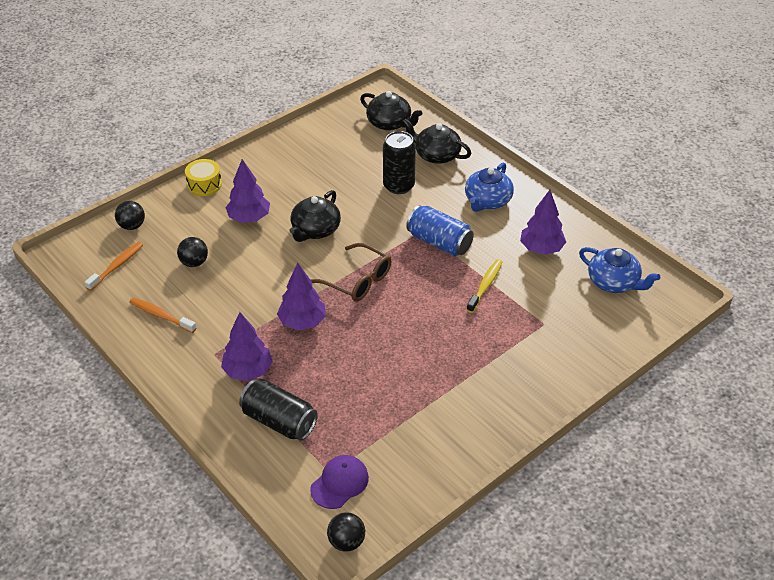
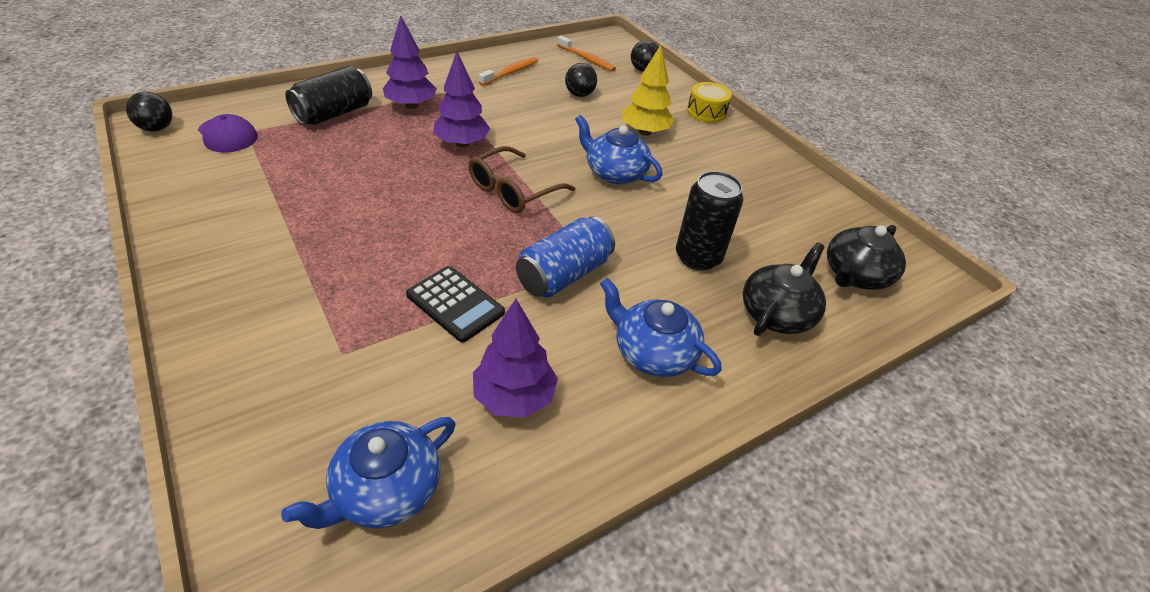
camera: 95 degrees right, 0 degrees up
(249, 218) = (645, 132): purple tree -> yellow tree
(315, 230) = (614, 173): black teapot -> blue teapot
(485, 285) = (455, 304): yellow toothbrush -> black calculator

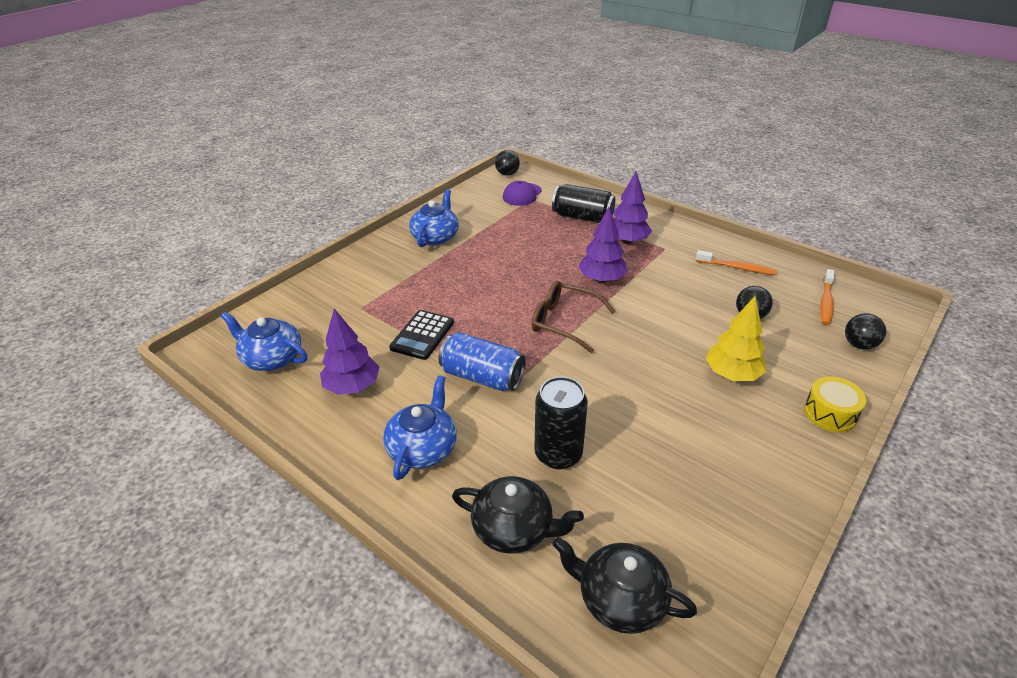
camera: 75 degrees right, 5 degrees down
(614, 173) = (641, 371): blue teapot -> blue teapot (435, 237)

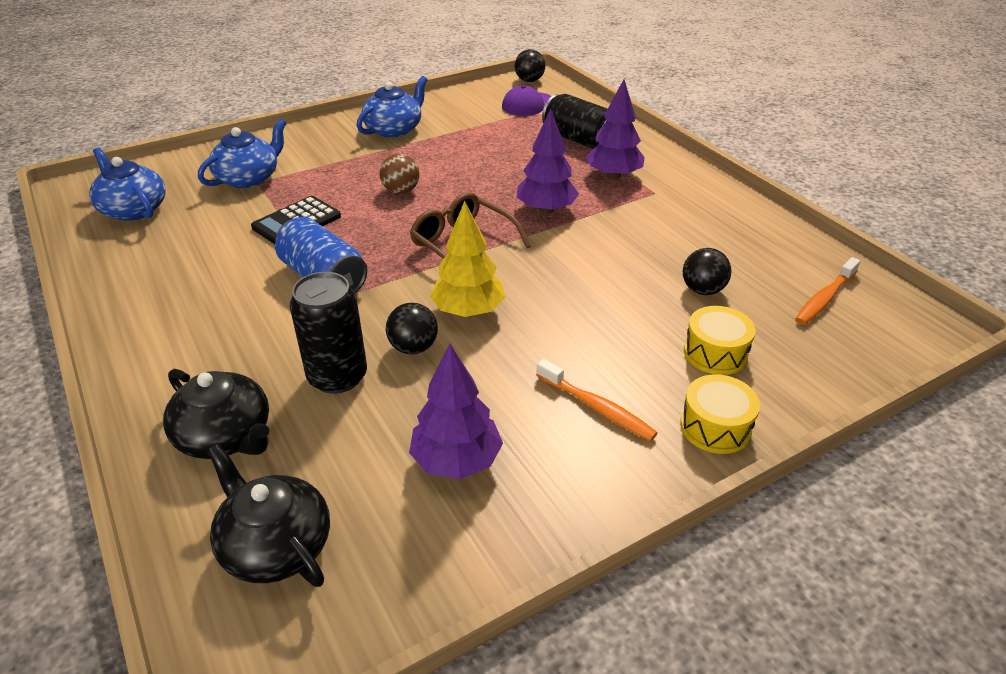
camera: 20 degrees right, 0 degrees up
(353, 386) = (185, 254): purple tree -> purple tree (456, 461)
(423, 448) = (203, 330): blue teapot -> blue teapot (249, 178)
(483, 289) = (401, 191): none -> brown ball
(732, 374) = (620, 349): yellow tree -> yellow tree (468, 311)
(737, 268) = (732, 233): orange toothbrush -> orange toothbrush (597, 407)
(791, 360) = (715, 353): none -> yellow drum
(859, 345) = (829, 359): black ball -> black ball (413, 348)

